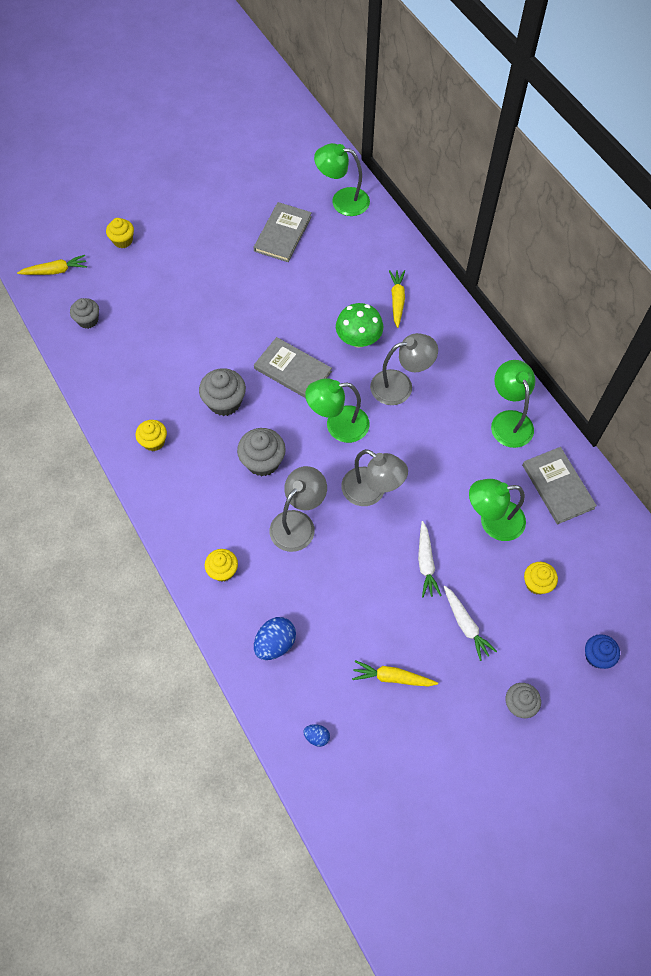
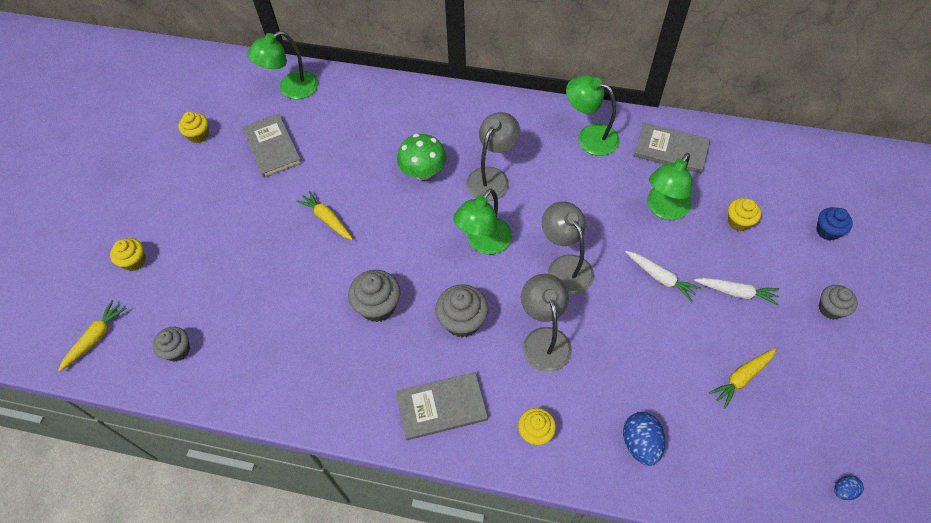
camera: 45 degrees left, 5 degrees down
(154, 441) = (357, 391): yellow cupcake -> yellow cupcake (198, 135)
(292, 370) = (401, 235): grey book -> grey book (441, 407)
(317, 736) = (753, 478): blue egg -> blue egg (843, 490)
(371, 492) = (565, 266): grey lamp -> grey lamp turned 105 degrees counterclockwise
(397, 300) = (417, 123): yellow carrot -> yellow carrot (327, 219)

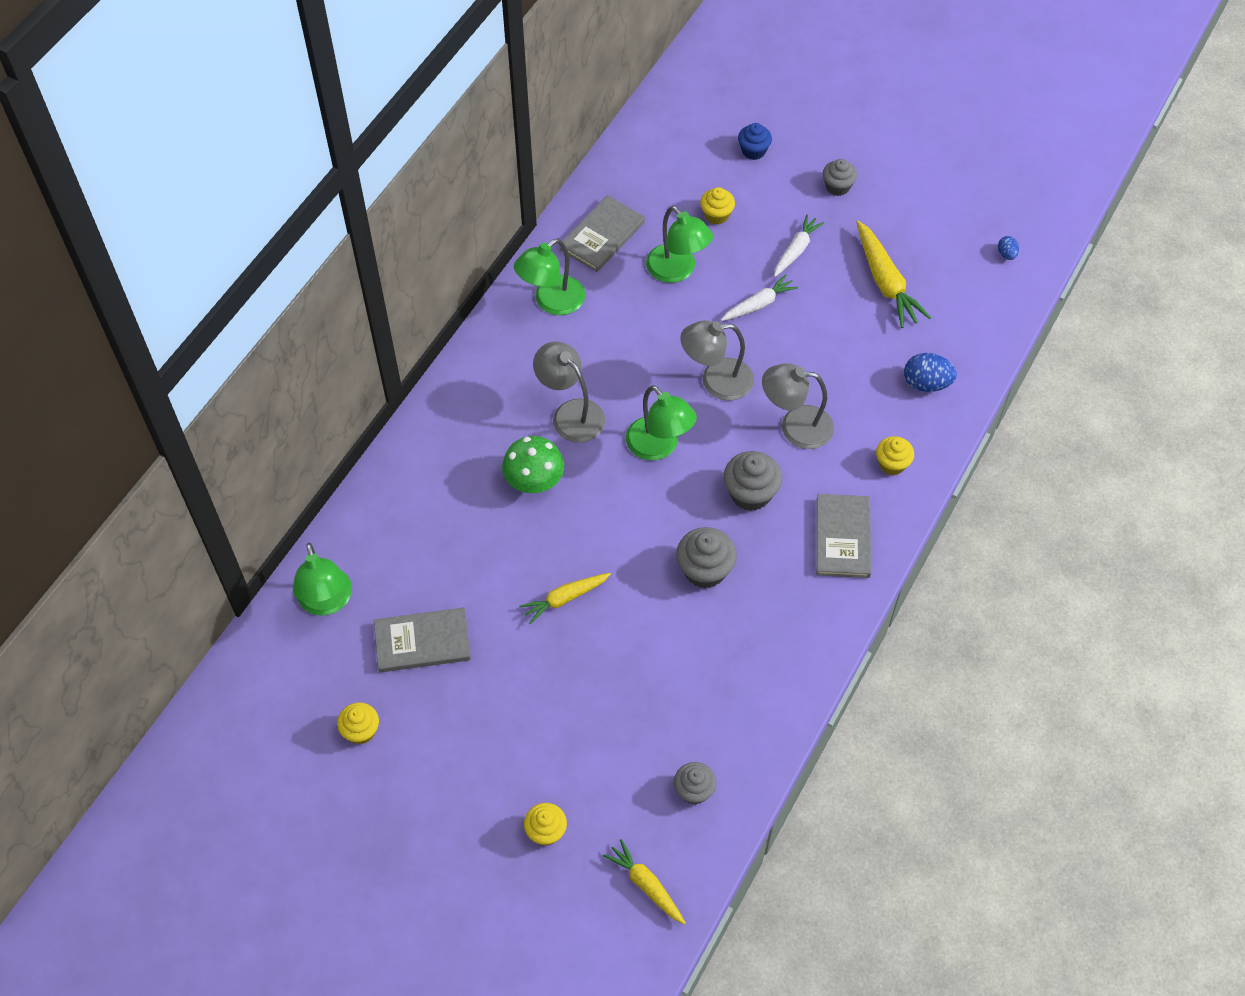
camera: 75 degrees left, 0 degrees up
(741, 378) = (885, 282): yellow carrot -> yellow carrot, size x1.57

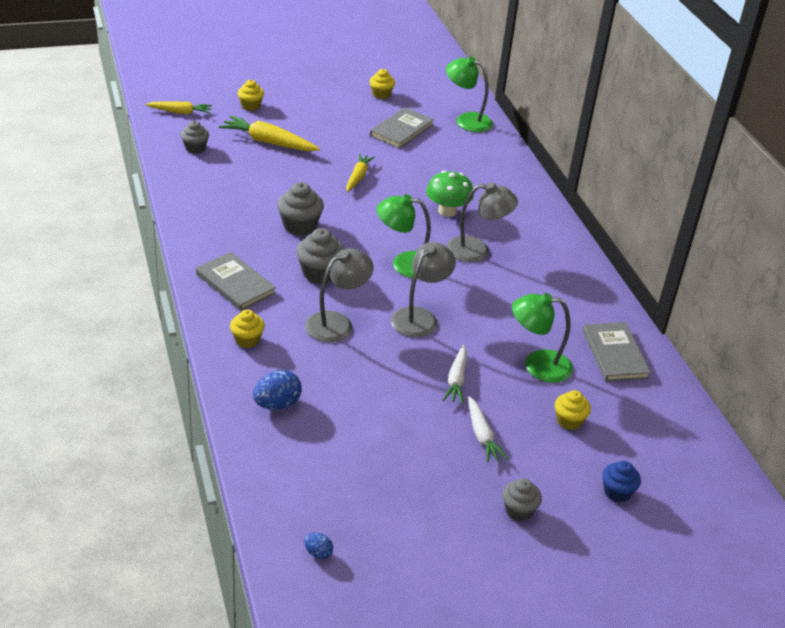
camera: 130 degrees right, 20 degrees down
(551, 302) = (579, 296): green lamp -> none
(885, 282) = (389, 457): yellow carrot -> yellow carrot (268, 142)

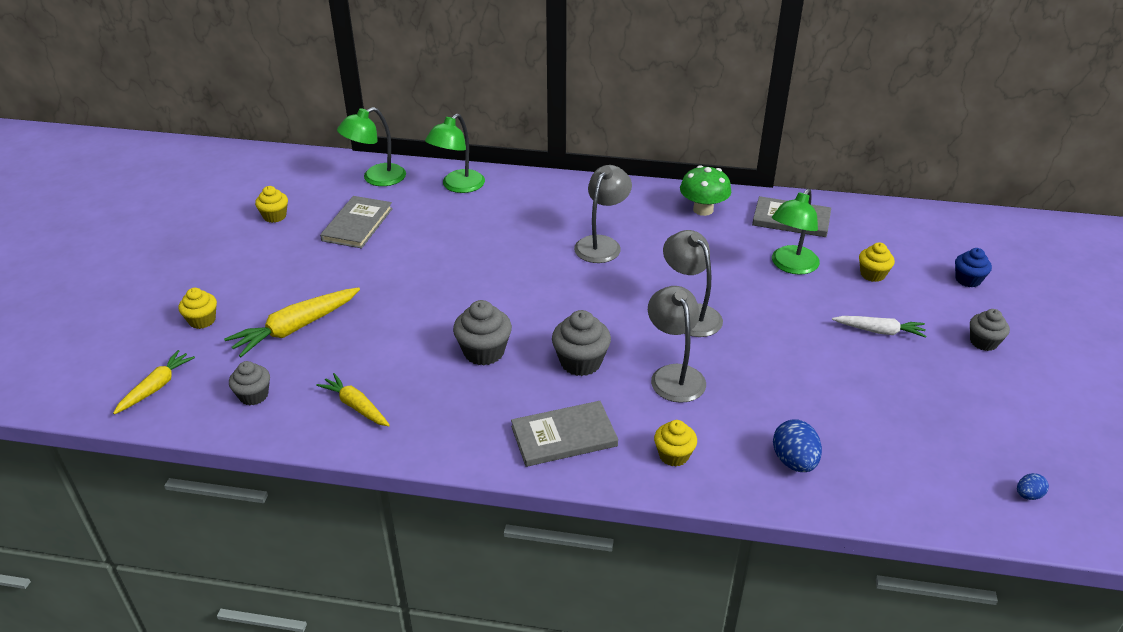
camera: 60 degrees left, 0 degrees up
(358, 177) = (421, 281): yellow carrot -> yellow carrot (356, 406)
(401, 130) = (357, 224): grey book -> grey book turned 45 degrees clockwise
(404, 264) = (598, 297): green lamp -> green lamp (458, 186)
(447, 211) = (526, 241): green mushroom -> green mushroom (703, 210)
(456, 380) = (795, 321): white carrot -> none

